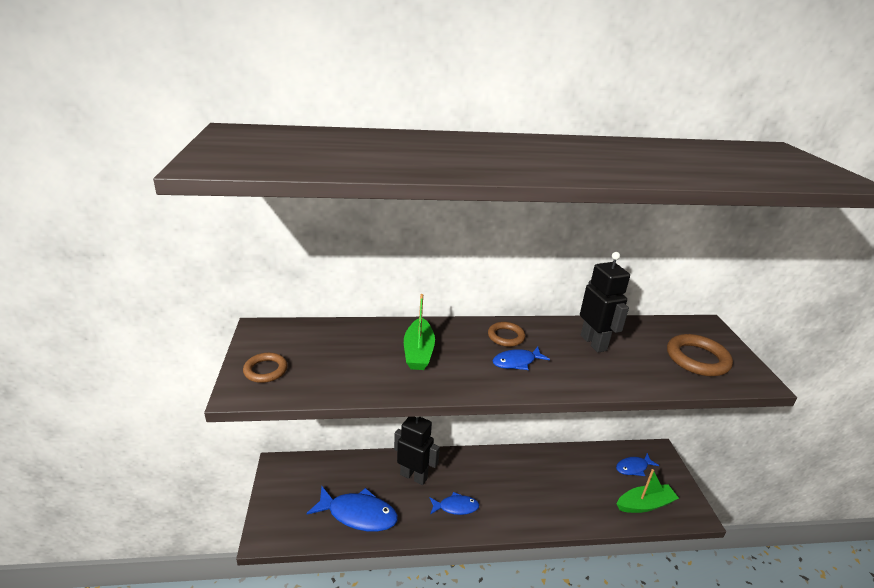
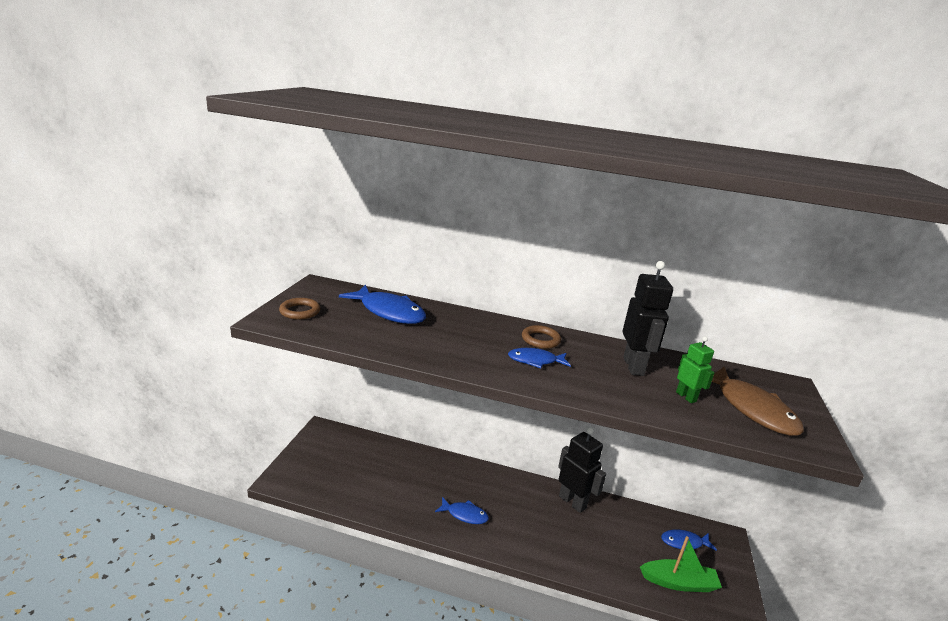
camera: 20 degrees right, 5 degrees down
(358, 514) = (369, 490): blue fish -> blue fish (389, 312)
(414, 476) = (438, 475): black robot -> black robot (572, 502)
(418, 352) = (443, 331): green boat -> none
(648, 362) = (686, 397): none -> green robot
(697, 359) = (751, 409): brown ring -> brown fish

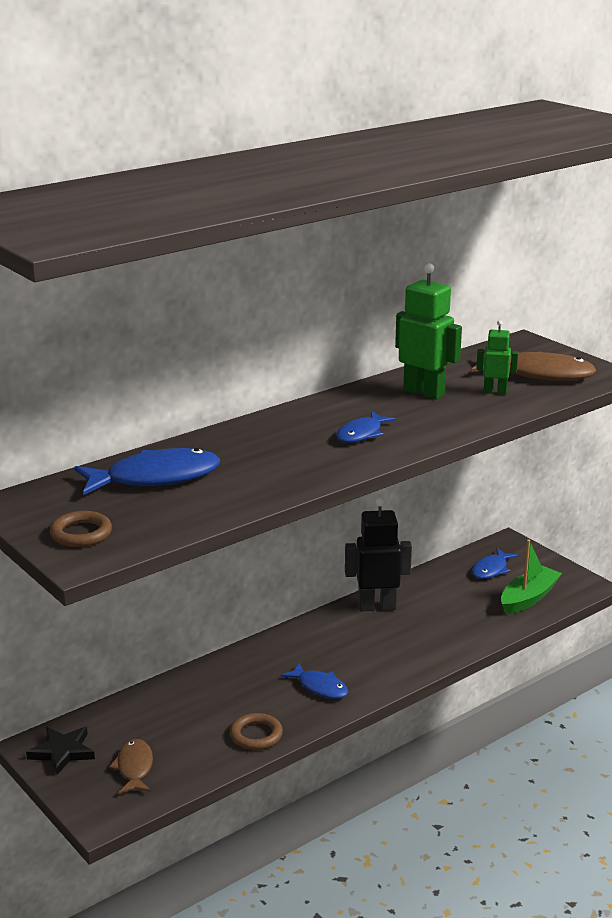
camera: 50 degrees left, 0 degrees up
(323, 440) = (62, 752): none -> black star
(328, 472) = (134, 768): none -> brown fish
(464, 515) = (320, 687): blue fish -> blue fish turned 75 degrees clockwise
(540, 340) = (324, 416): brown ring -> brown ring (256, 735)
(634, 366) = (424, 392): black robot -> green robot

